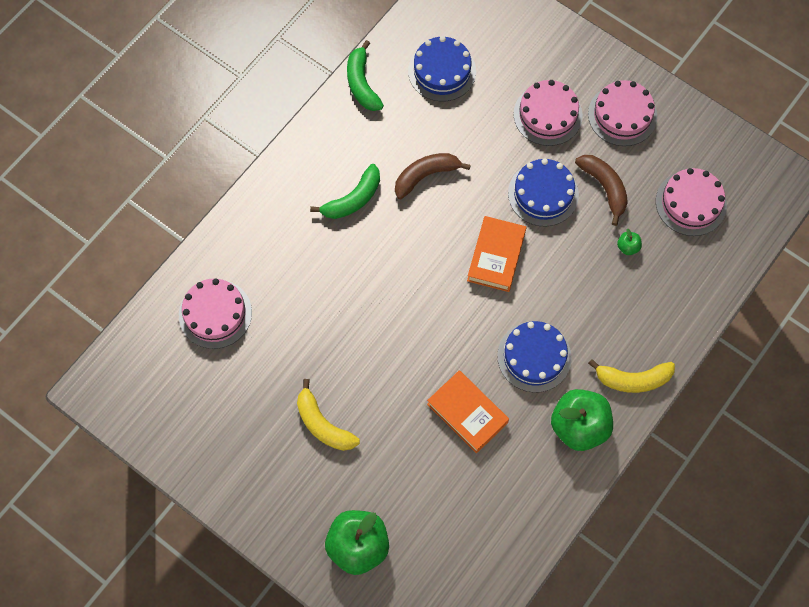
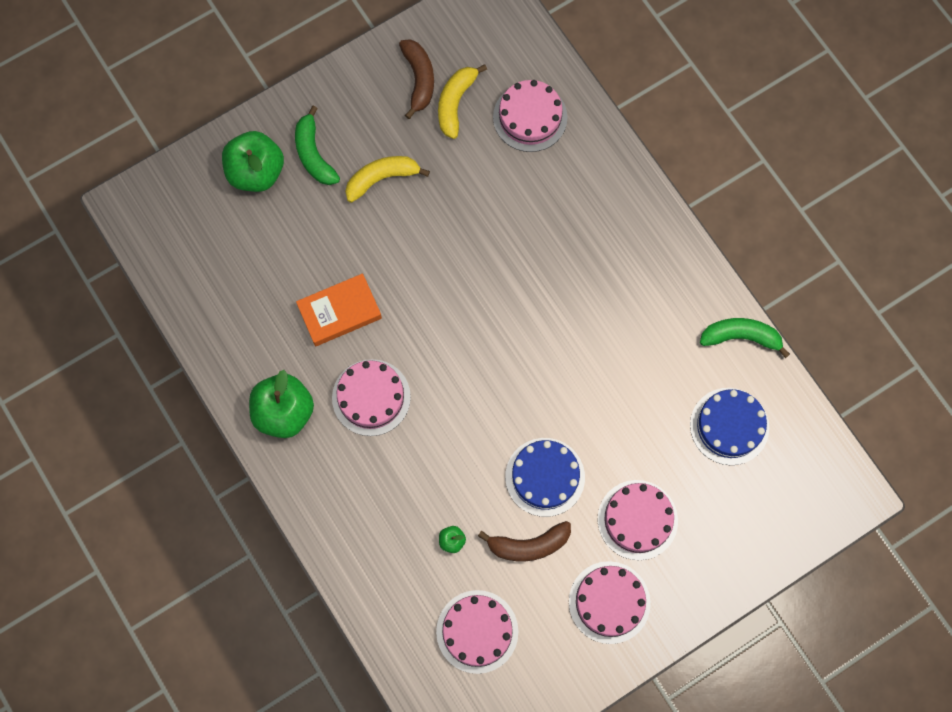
camera: 110 degrees right, 5 degrees up
(353, 199) = (607, 283): green banana -> green banana (314, 154)
(425, 176) = (608, 364): brown banana -> brown banana (419, 79)
(496, 256) = (492, 401): orange book -> none
(534, 356) = (371, 397): blue cake -> pink cake
(633, 379) = (309, 485): yellow banana -> yellow banana (455, 103)

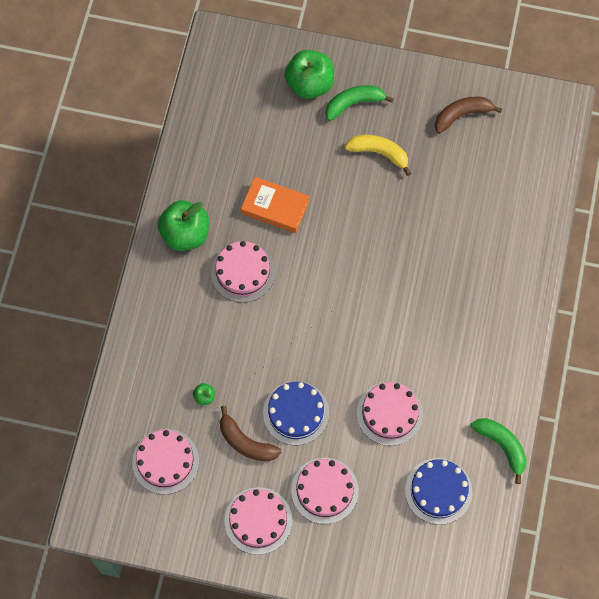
camera: 45 degrees right, 5 degrees down
(314, 154) = (354, 104): green banana -> green banana turned 45 degrees clockwise
(419, 79) = (462, 115): brown banana -> brown banana turned 150 degrees counterclockwise
(455, 103) = (469, 149): yellow banana -> none
(530, 117) = (507, 197): pink cake -> pink cake (389, 413)

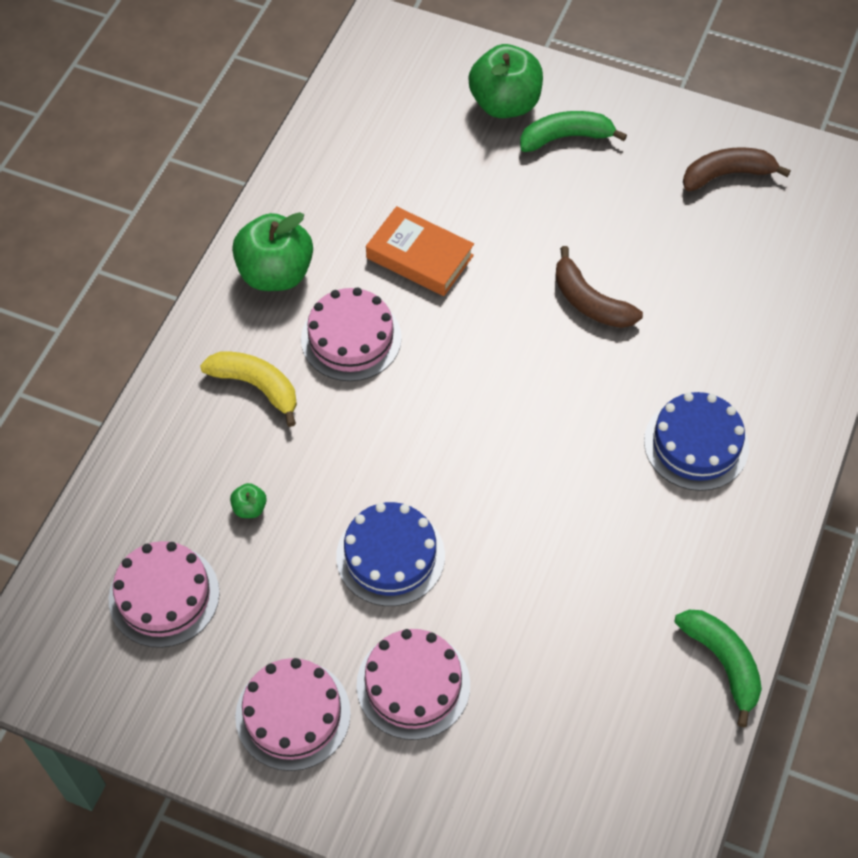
camera: 10 degrees right, 10 degrees down
(246, 442) = (300, 588): brown banana -> brown banana (590, 302)
(379, 153) = (592, 207): yellow banana -> yellow banana (256, 386)
(389, 413) = (543, 581): pink cake -> none
(438, 491) = (604, 717): blue cake -> blue cake (696, 444)

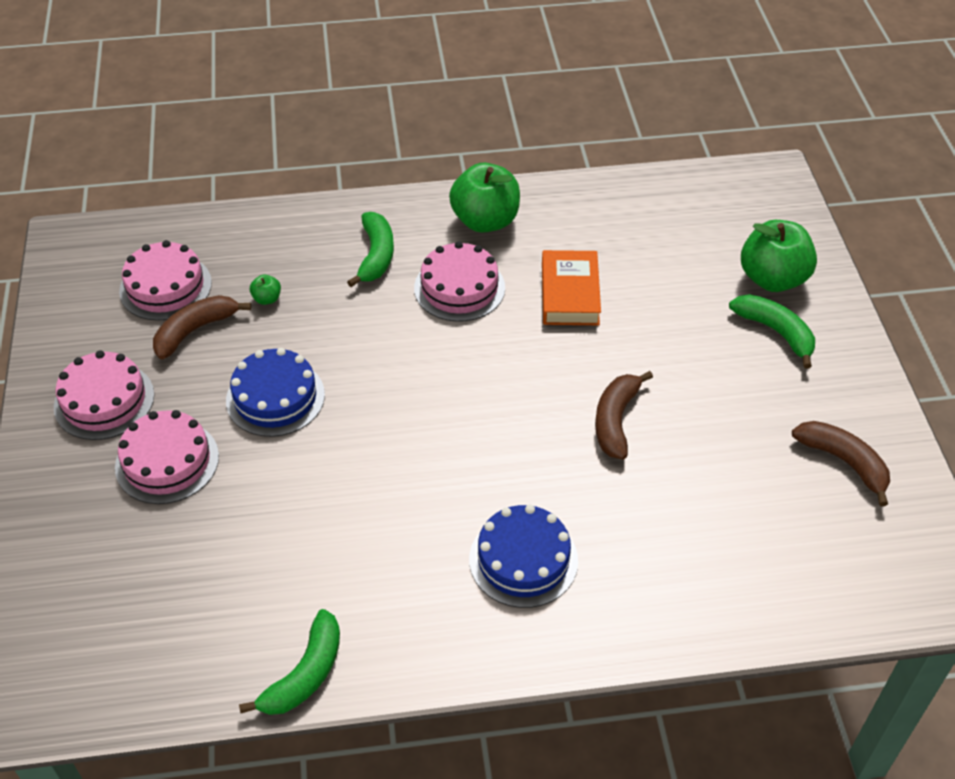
camera: 60 degrees right, 10 degrees down
(249, 592) = (195, 331): none -> brown banana
(256, 386) = (376, 255): yellow banana -> green banana

